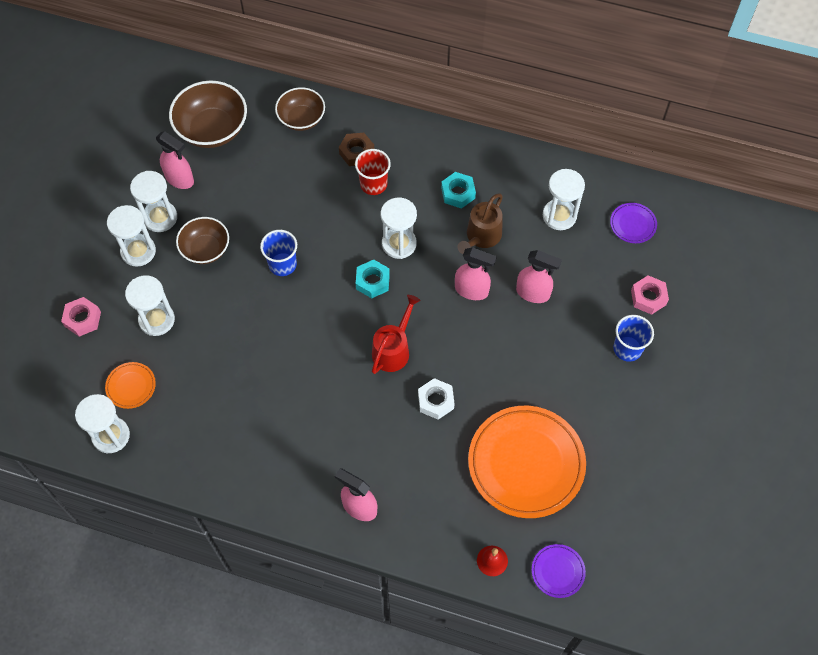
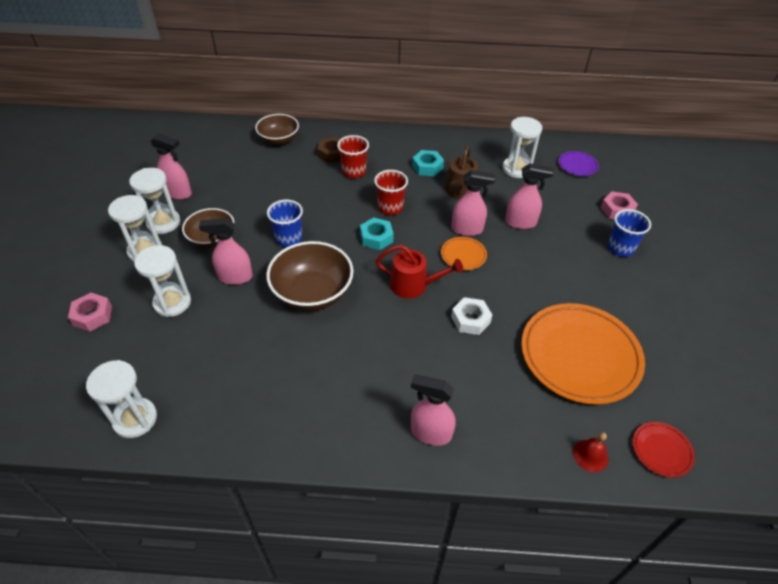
camera: 15 degrees left, 15 degrees down
(131, 386) = (152, 366): orange plate -> orange plate (463, 255)
(212, 129) = (202, 156): brown bowl -> brown bowl (312, 293)
(220, 302) = (235, 277): none -> pink spray bottle
(393, 349) = (414, 285): red watering can -> red watering can turned 90 degrees clockwise
(399, 244) = (390, 207): white hourglass -> red cup
(558, 571) = (661, 451): purple plate -> red plate

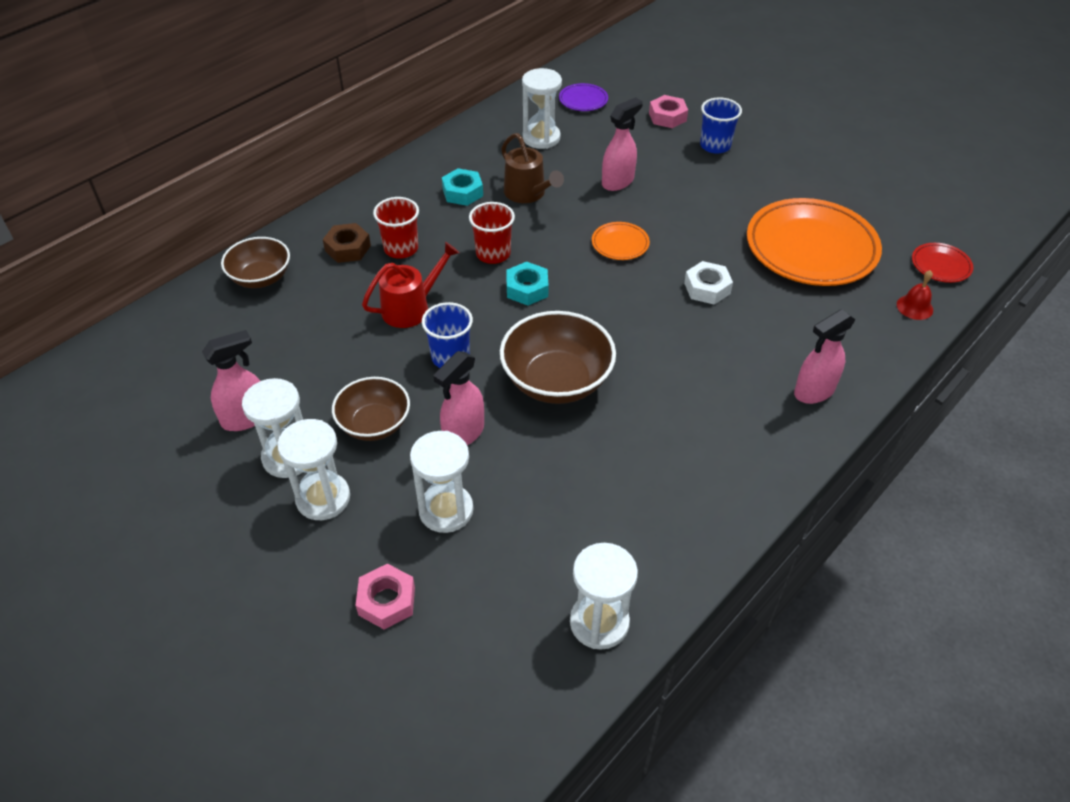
camera: 50 degrees left, 0 degrees up
(414, 285) = (624, 300): red watering can -> red watering can (411, 308)
(467, 229) = (588, 220): pink spray bottle -> none

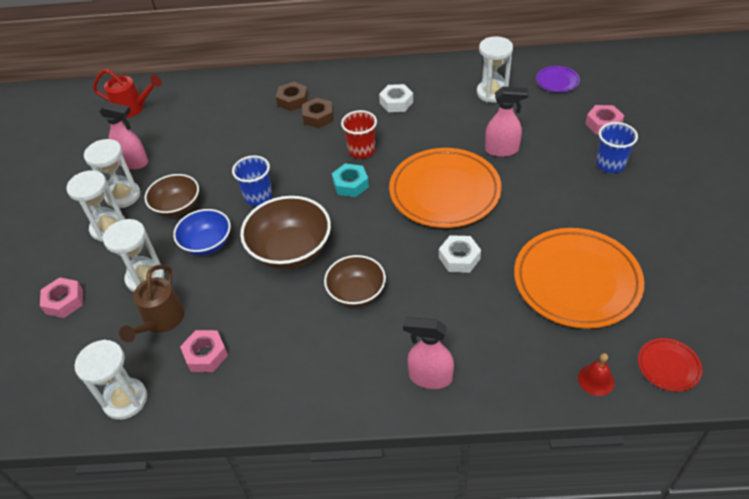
camera: 50 degrees right, 0 degrees up
(261, 278) = (233, 92): brown bowl -> brown bowl (356, 293)
(401, 248) = (318, 117): red cup -> brown nut
(411, 308) = (277, 155): red watering can -> red watering can (133, 108)
(462, 192) = (396, 102): turquoise nut -> white nut
(463, 433) = (207, 244): pink spray bottle -> blue bowl
(528, 194) = (433, 125): brown watering can -> brown watering can (161, 321)
(614, 523) = (206, 354): none -> pink nut
(620, 244) = (444, 192): orange plate -> orange plate, size x2.27

